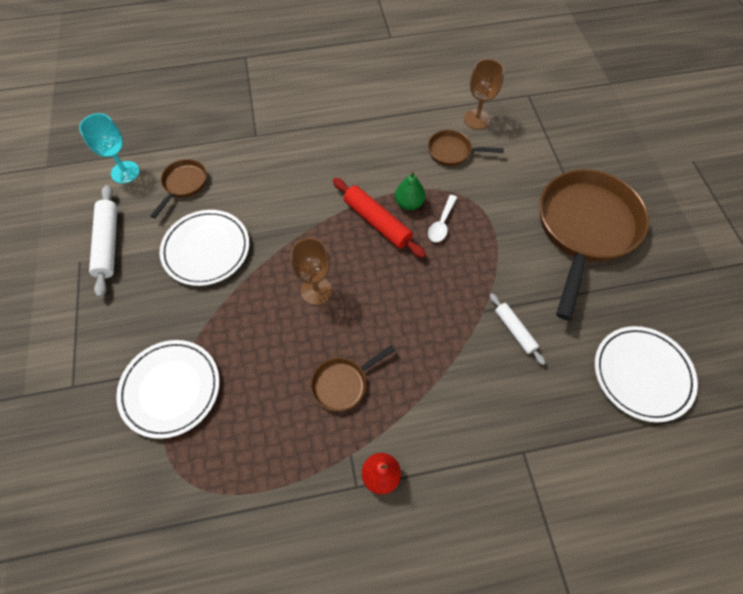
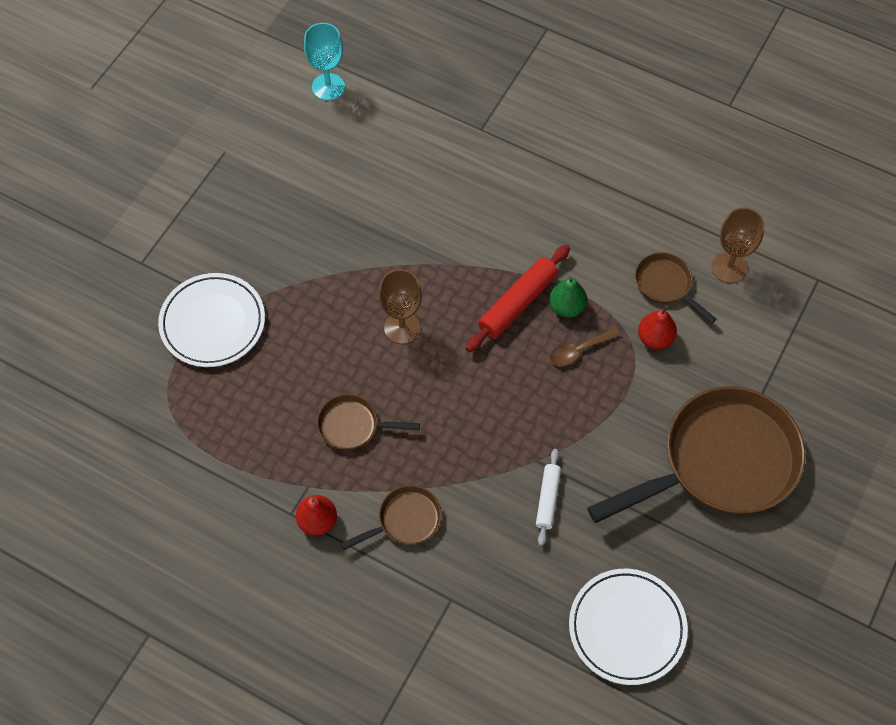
camera: 40 degrees right, 0 degrees up
(108, 244) = (260, 151): white rolling pin -> none
(184, 184) = (370, 136): brown pan -> brown pan (405, 520)
(206, 250) = (339, 218): white plate -> none
(377, 222) = (518, 303): red rolling pin -> red rolling pin turned 45 degrees clockwise
(441, 223) = (579, 350): white spoon -> brown spoon
(477, 185) = (655, 338): none -> red pear

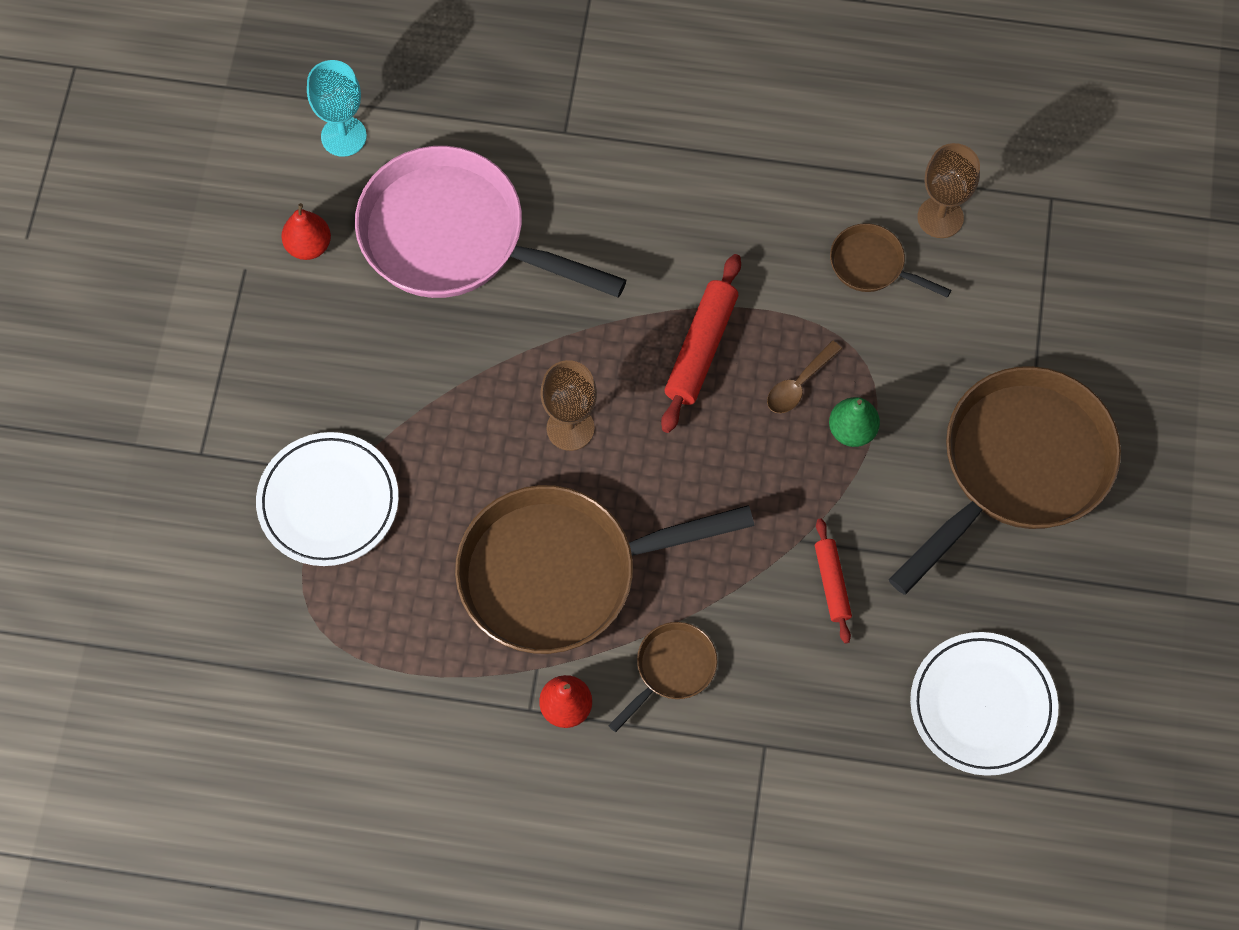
camera: 20 degrees left, 5 degrees up
(353, 426) = (560, 574): brown pan -> brown pan, size x2.23
(375, 175) = (453, 237): none -> pink pan
(548, 499) = (832, 583): white rolling pin -> red rolling pin
(566, 307) = (762, 334): green pear -> green pear (852, 430)
(655, 338) = (884, 338): red pear -> red pear (308, 246)

